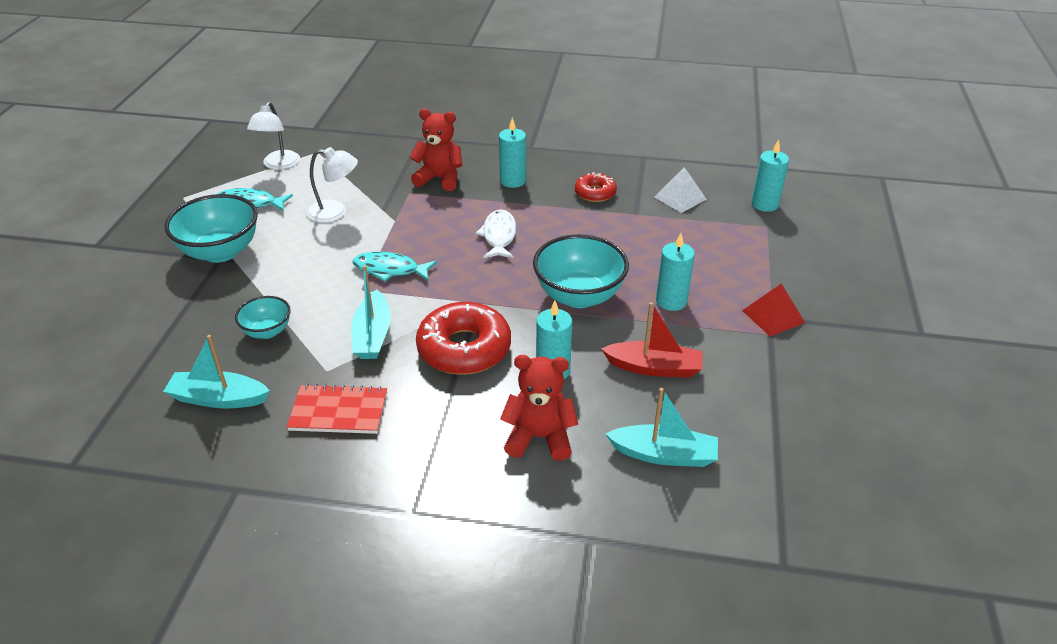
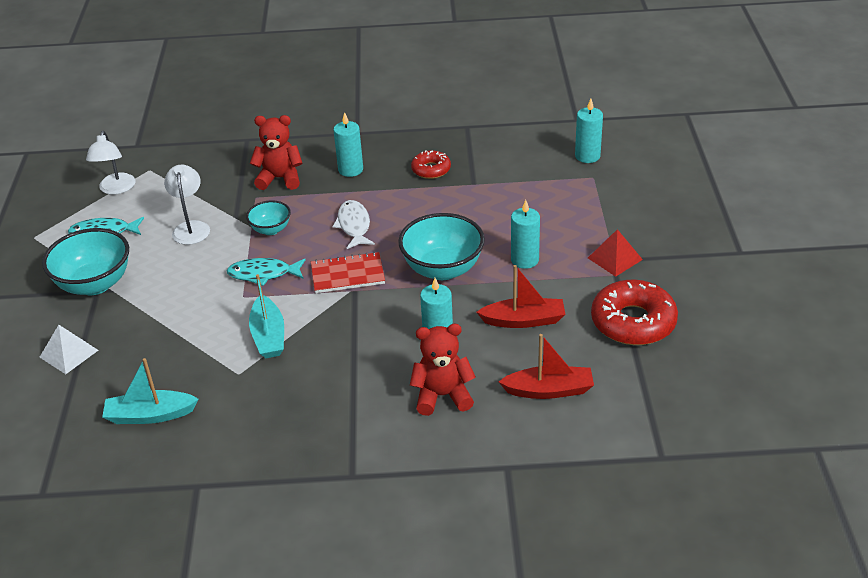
camera: 10 degrees left, 0 degrees up
(267, 331) = (170, 349): turquoise bowl -> turquoise bowl (271, 229)
(335, 212) = (191, 227): white lamp -> white lamp turned 90 degrees counterclockwise
(339, 411) = (262, 406): red notebook -> red notebook (347, 274)
(464, 348) = (355, 333): red donut -> red donut (633, 322)
(664, 454) = (549, 390): turquoise boat -> red boat
(680, 198) = (510, 162): white pyramid -> white pyramid (69, 353)

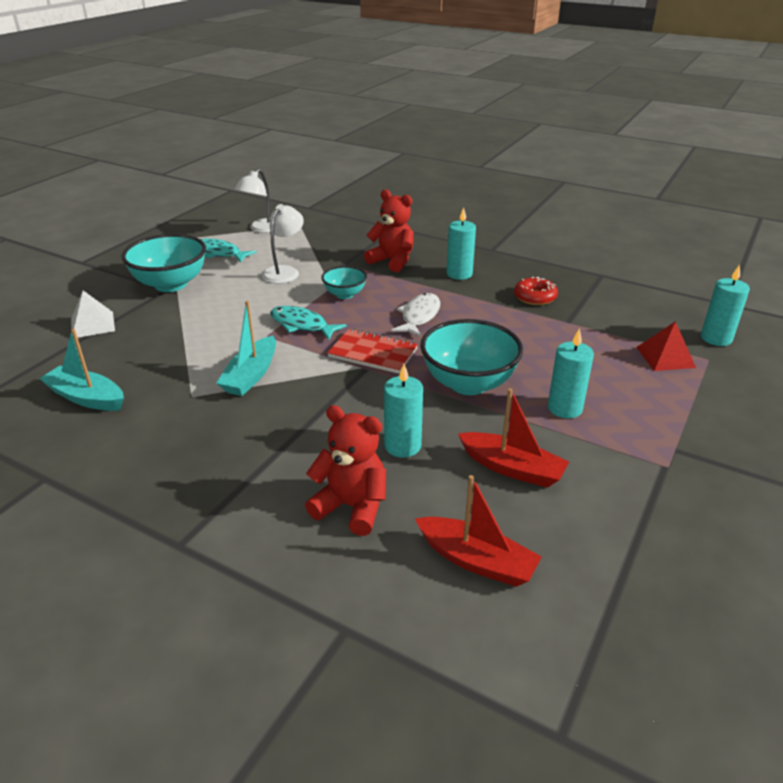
camera: 30 degrees right, 5 degrees down
(615, 258) = (676, 448): red pyramid -> red pyramid (665, 357)
(633, 322) = (649, 529): red donut -> none

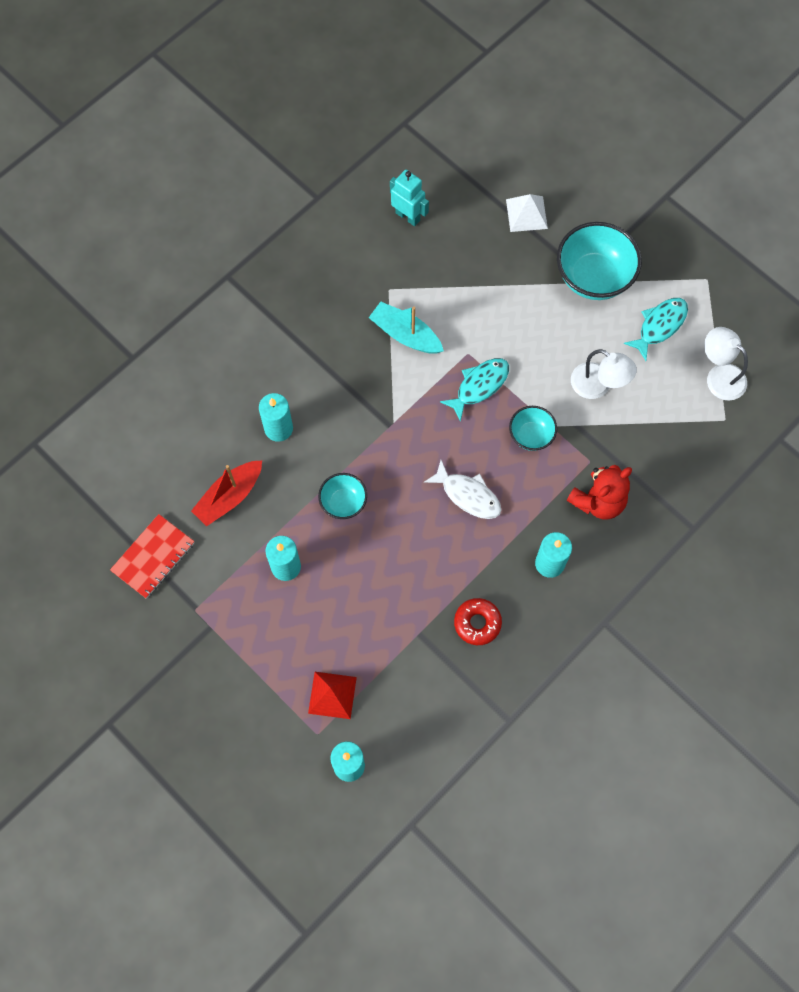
camera: 105 degrees right, 35 degrees up
(86, 398) = (408, 216): turquoise boat -> turquoise robot
(351, 507) = (227, 380): red teddy bear -> none
(373, 353) = (413, 437): red notebook -> red notebook (153, 557)
(468, 383) = (343, 502): turquoise bowl -> turquoise bowl, size x0.55
(476, 560) = (155, 443): red boat -> none

